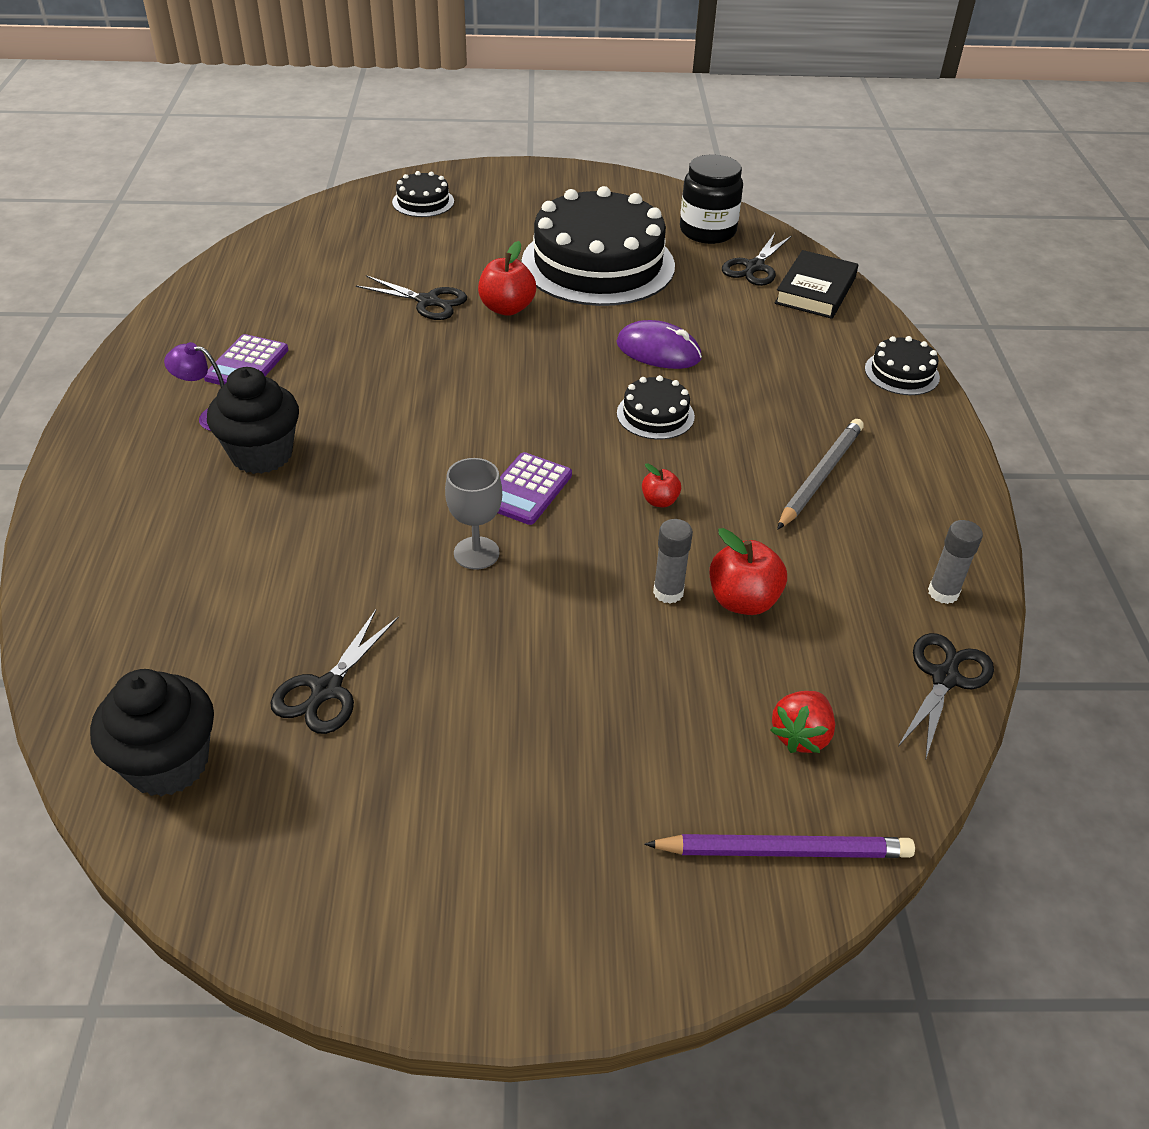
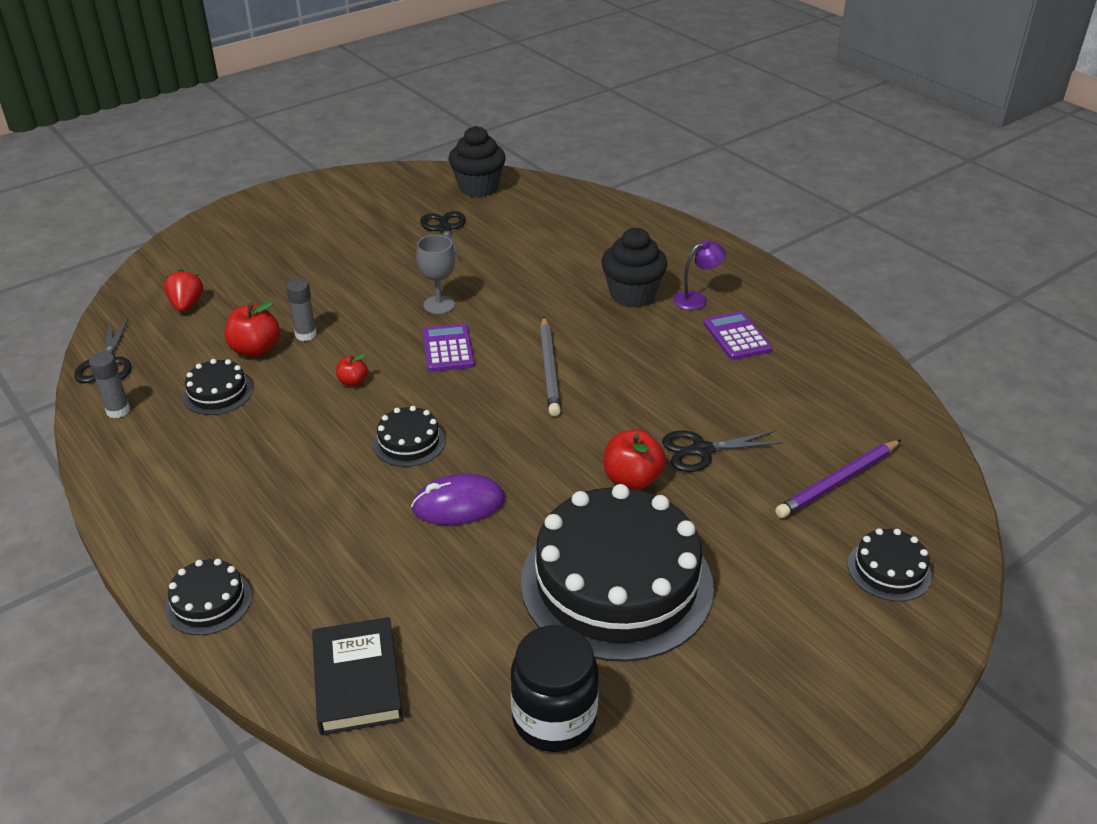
camera: 145 degrees right, 5 degrees down
(754, 267) = (451, 681): black scissors -> none
(783, 851) = (176, 264): purple pencil -> purple pencil (838, 481)
(816, 560) = (218, 393): none -> black cake
(820, 476) = (243, 453): grey pencil -> grey pencil (549, 368)

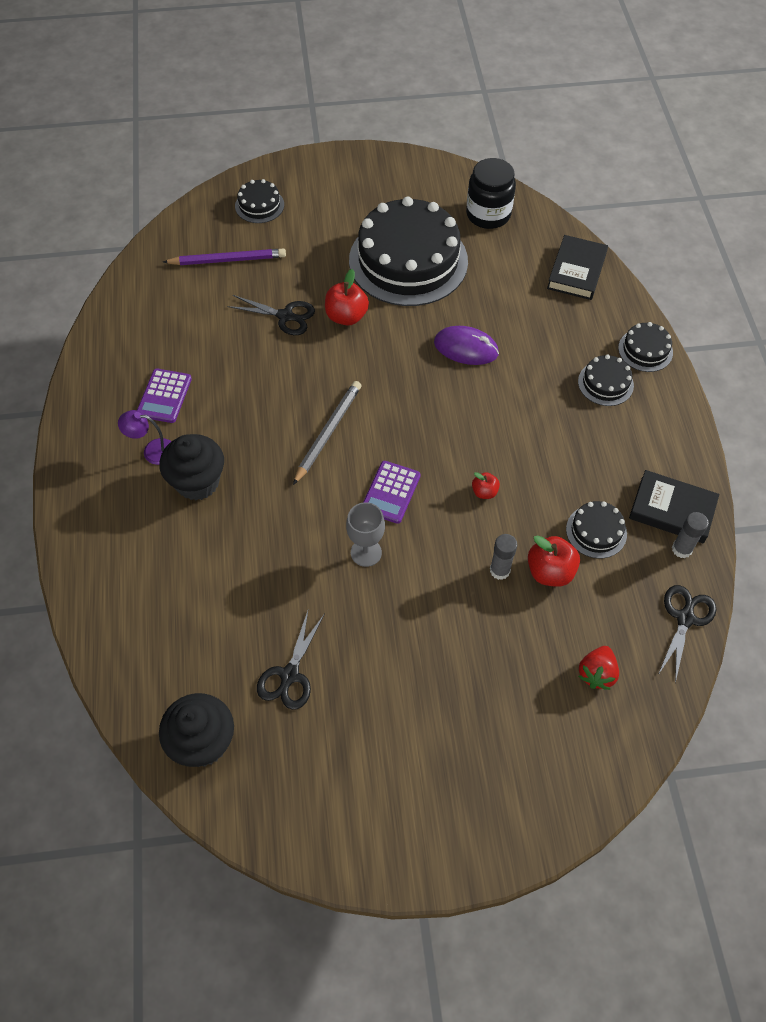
camera: 150 degrees left, 20 degrees up
(135, 439) = (672, 510): none -> black book
(409, 442) = (471, 412): black cake -> black cake (605, 383)

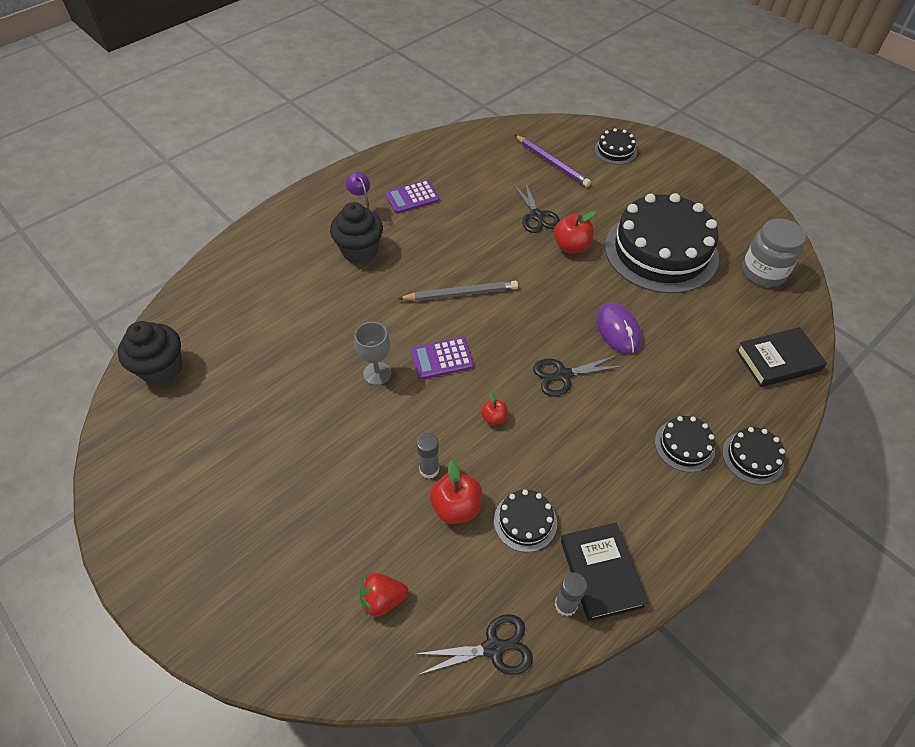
camera: 55 degrees right, 5 degrees down
(289, 675) = (243, 387): black scissors -> black scissors (563, 375)
(488, 214) = (763, 272): black jar -> grey jar

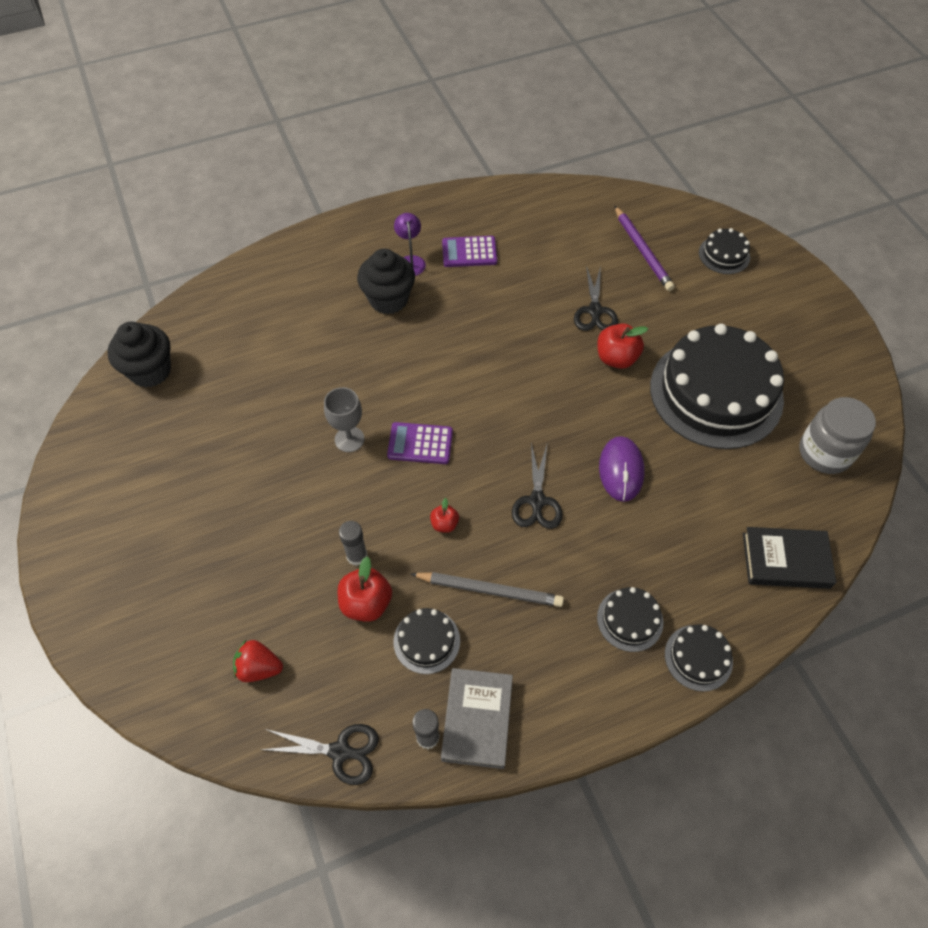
camera: 20 degrees right, 5 degrees up
(461, 294) = (471, 378): grey pencil -> grey pencil (489, 590)
(563, 375) = (537, 501): black scissors -> black scissors turned 90 degrees counterclockwise
(601, 573) = (477, 719): black book -> grey book

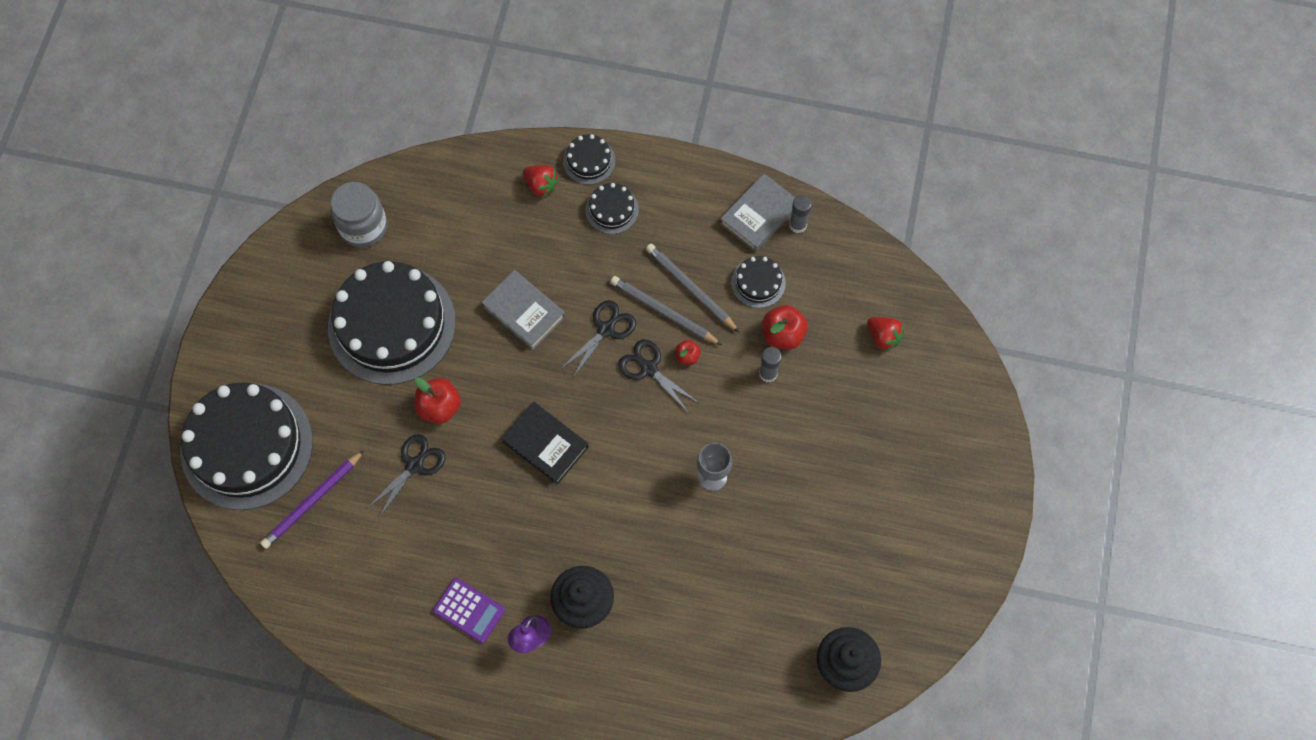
camera: 145 degrees left, 10 degrees up
(341, 751) = (858, 251): black scissors -> black scissors (648, 368)
(420, 444) = (659, 435): purple calculator -> none
(498, 550) = (663, 312): none -> grey pencil
(621, 470) = (524, 312): purple mouse -> grey book
(642, 251) = (312, 501): purple pencil -> purple pencil turned 150 degrees counterclockwise
(718, 597) = (541, 185): none -> red strawberry
(724, 255) = (247, 446): black cake -> black cake, size x2.33
(785, 560) = (472, 178): black book -> black book (545, 444)

